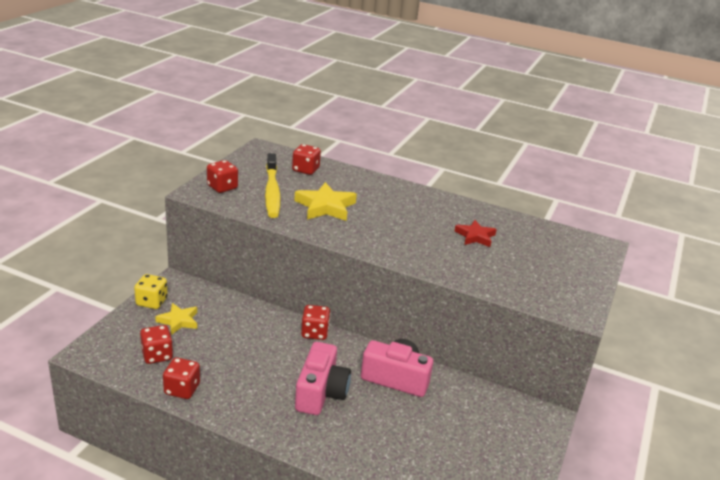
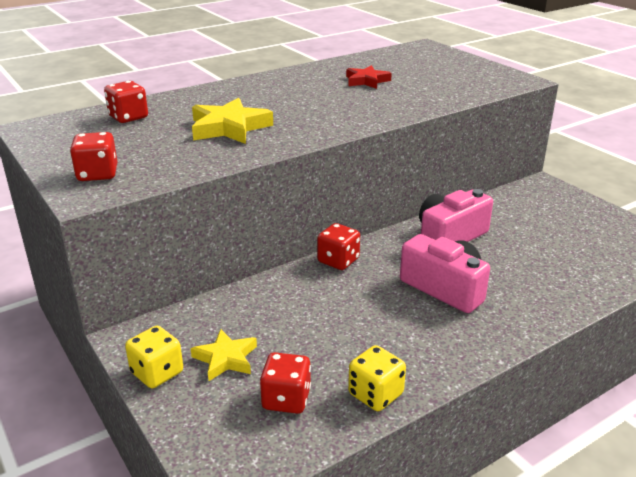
camera: 55 degrees left, 0 degrees up
(182, 389) = (375, 394): red dice -> yellow dice
(272, 192) = (154, 147): yellow toothbrush -> none

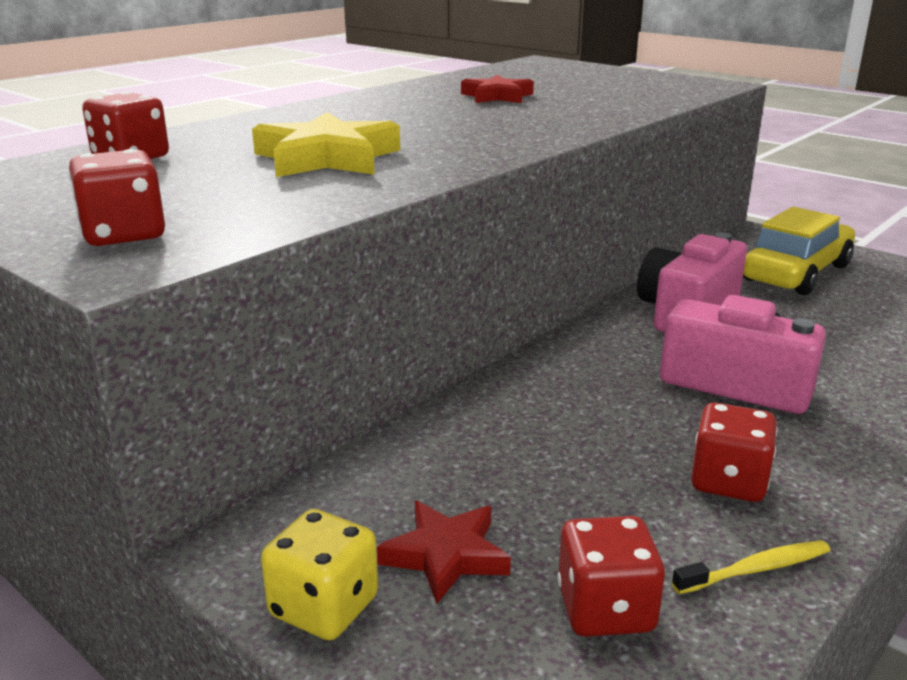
camera: 15 degrees left, 5 degrees down
(226, 358) = (446, 555): yellow star -> red star
(338, 261) = (542, 367): red dice -> red dice (728, 482)
(375, 394) = (755, 569): yellow dice -> yellow toothbrush
(543, 217) = (796, 273): none -> yellow car

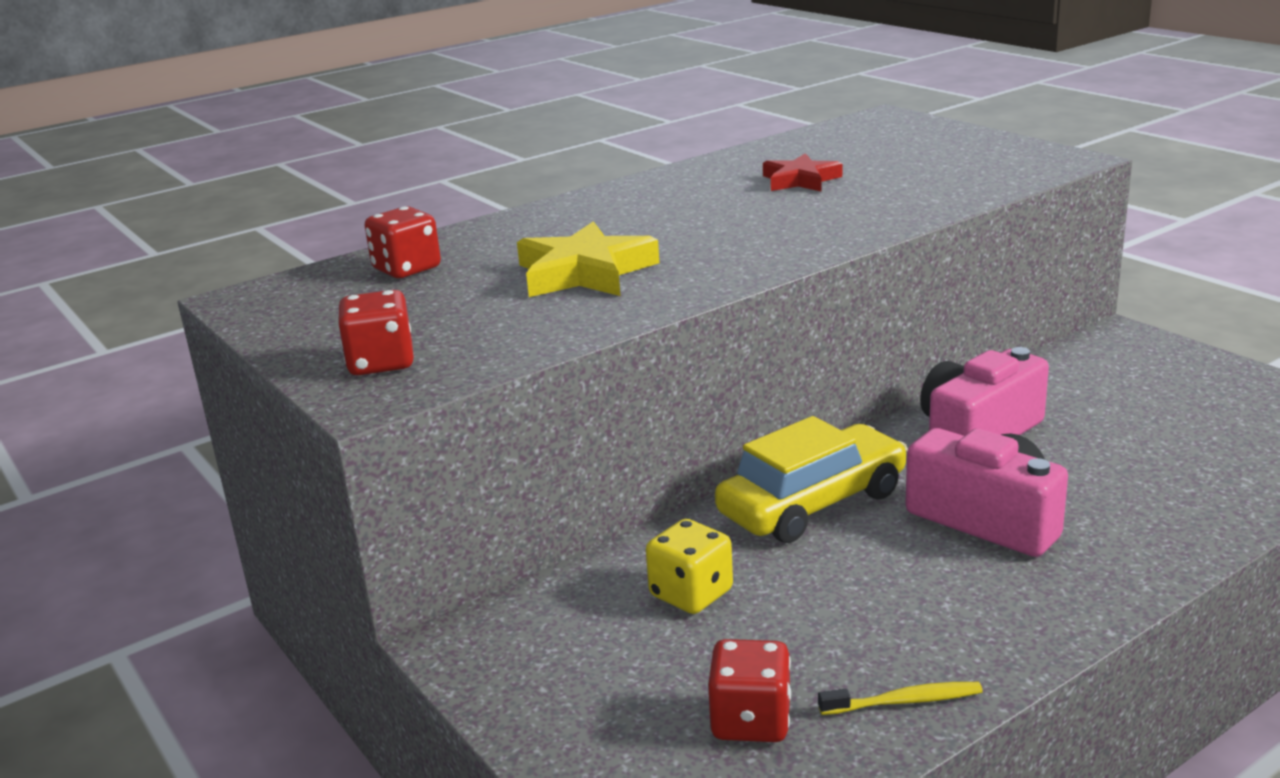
camera: 15 degrees right, 0 degrees up
(324, 607) = (516, 694): yellow dice -> yellow dice (691, 593)
(446, 555) = (631, 662): red star -> none
(728, 482) = (922, 620): red dice -> none
(796, 273) = (1134, 389): yellow car -> yellow car (813, 503)

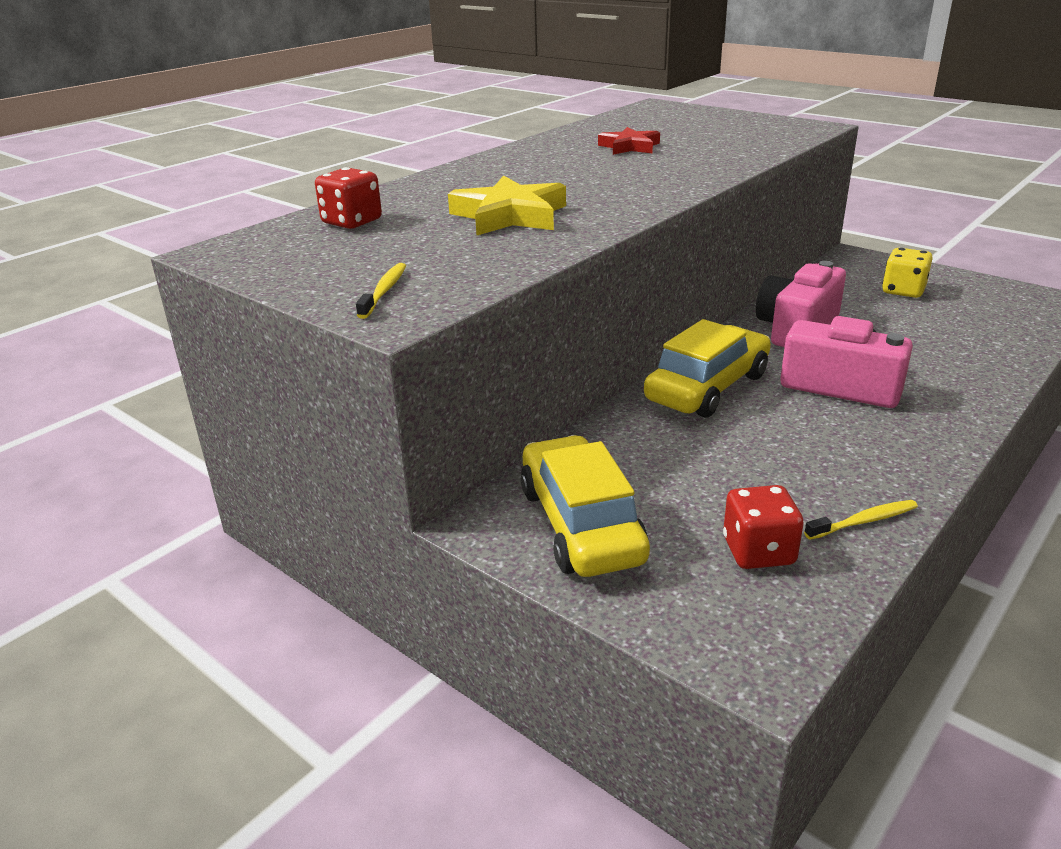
camera: 15 degrees left, 5 degrees up
(381, 363) = (384, 291): red dice -> yellow toothbrush
(563, 659) = (581, 524): none -> yellow car
(691, 593) = (654, 462): yellow dice -> yellow dice (903, 291)

